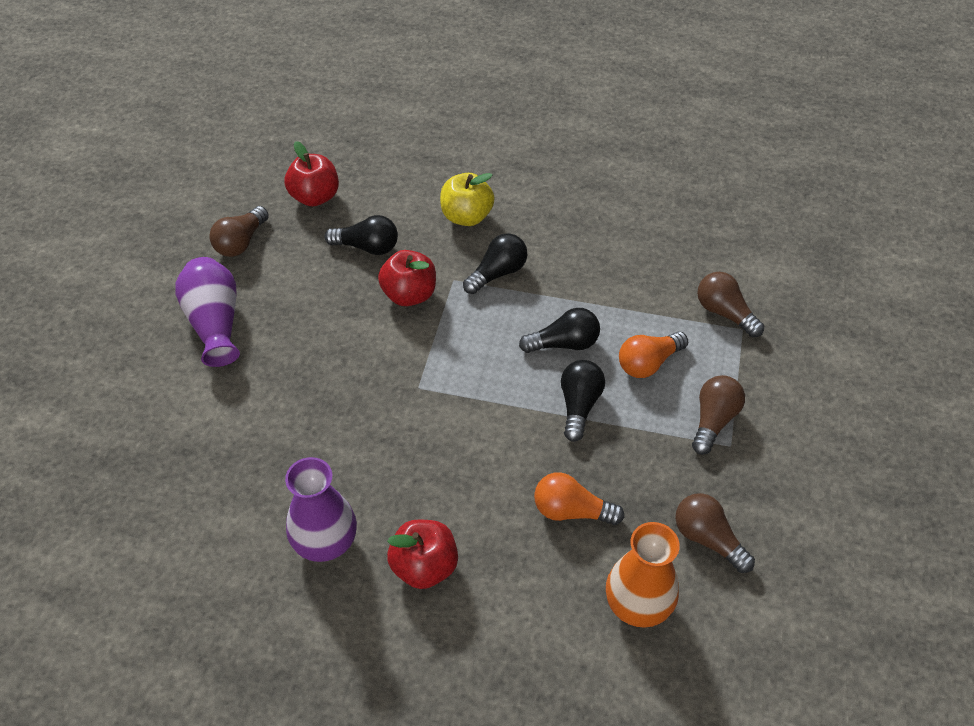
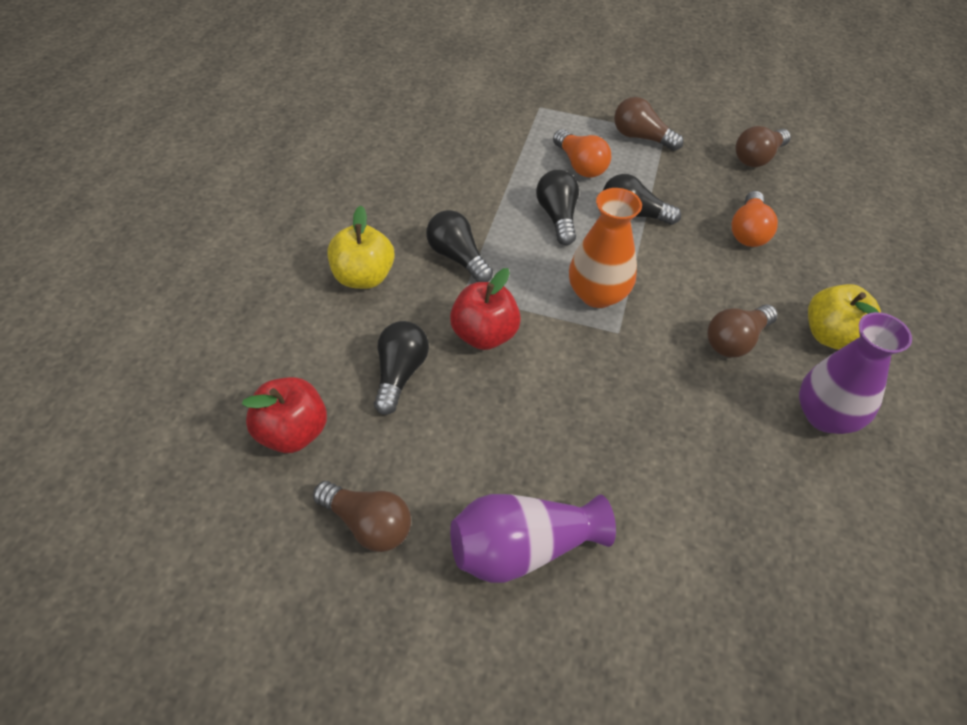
camera: 90 degrees left, 0 degrees up
(424, 567) = (831, 336): red apple -> yellow apple
(638, 604) = (827, 203): orange vase -> orange vase (597, 294)
(724, 313) = (521, 113): brown light bulb -> brown light bulb (735, 341)

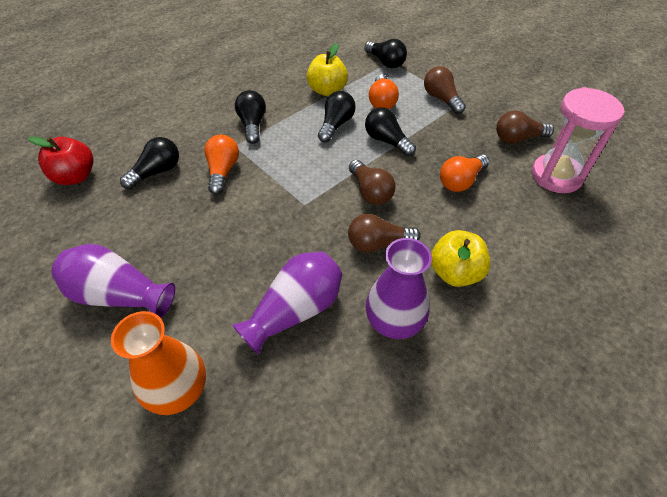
camera: 35 degrees right, 0 degrees up
(363, 277) = (191, 116): yellow apple -> yellow apple (327, 90)
(367, 524) = (60, 239): brown light bulb -> brown light bulb (370, 192)
(484, 335) = (223, 171): red apple -> orange light bulb
(535, 110) = (385, 62): none -> black light bulb
(597, 294) = (314, 177): orange vase -> orange vase (178, 390)
(727, 457) = (295, 310): none -> purple vase
(827, 187) = (556, 176): none -> pink hourglass

